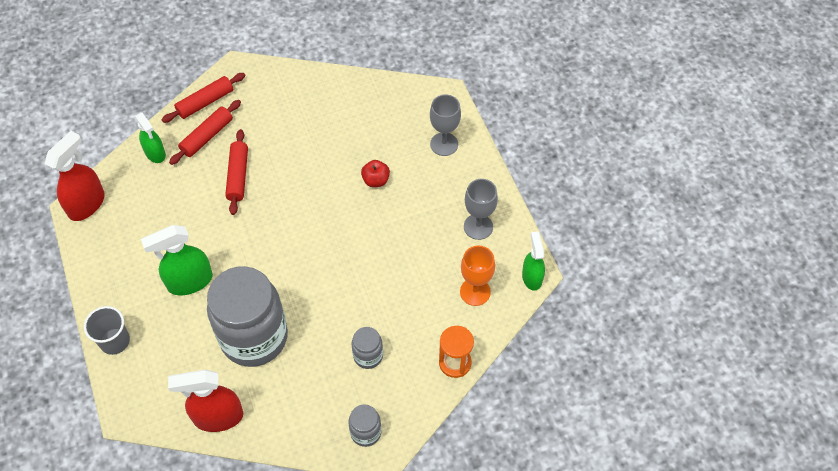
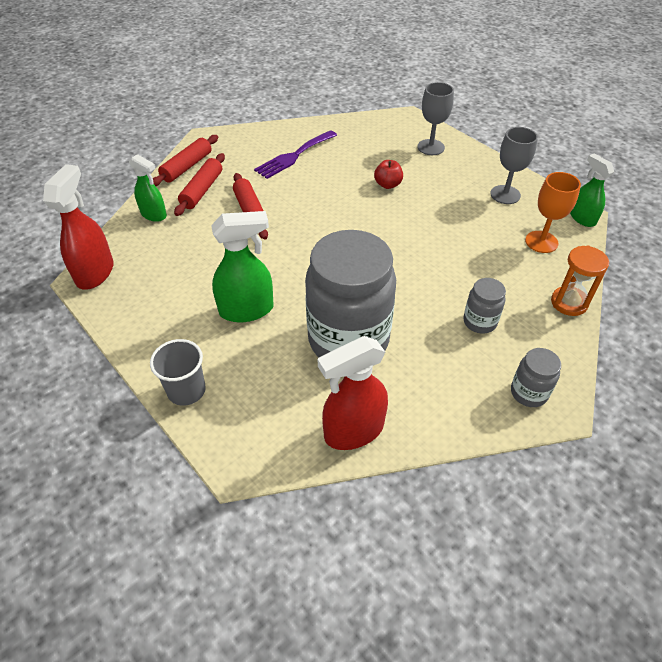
camera: 20 degrees left, 10 degrees down
(189, 281) = (247, 310): green spray bottle -> green spray bottle turned 150 degrees counterclockwise
(308, 117) = (294, 156): none -> purple fork

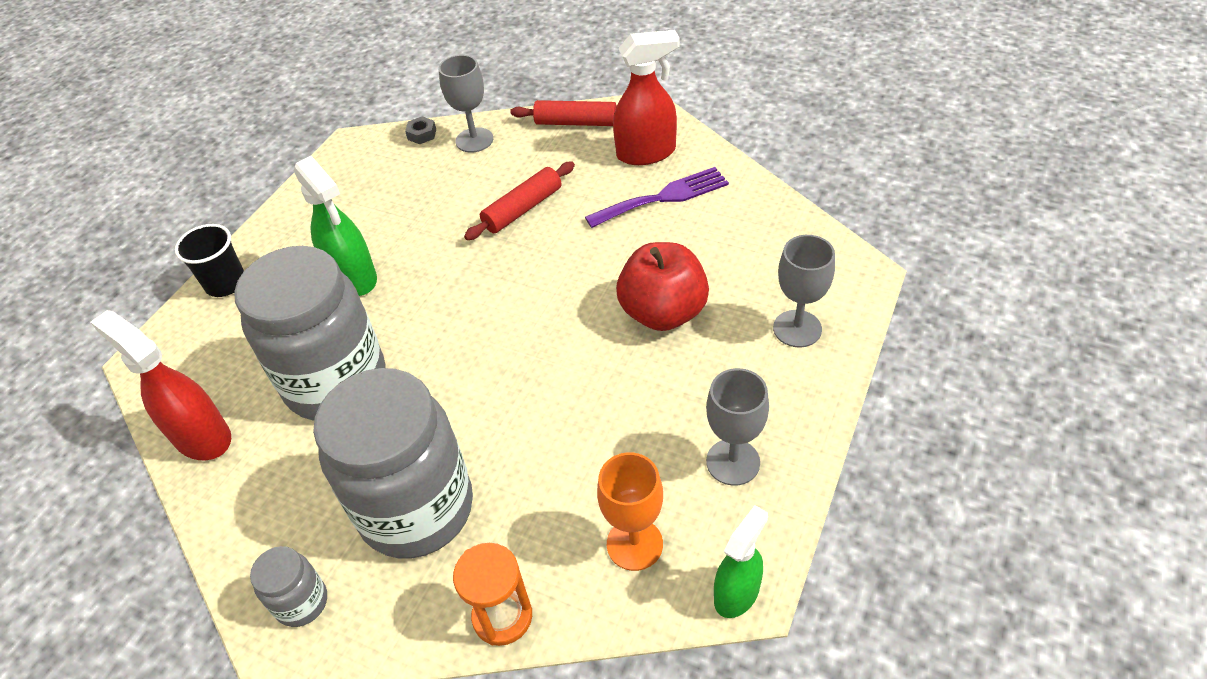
camera: 70 degrees right, 0 degrees up
(95, 272) = (364, 146): red spray bottle -> red spray bottle (646, 153)
(116, 238) = (422, 134): none -> grey nut
(154, 215) = (474, 140): green spray bottle -> grey goblet
(186, 390) = (226, 283): grey cup -> black cup
(202, 190) = (539, 154): red rolling pin -> none
(294, 156) = (663, 197): purple fork -> purple fork turned 135 degrees clockwise
(387, 184) = (663, 312): red apple -> red apple, size x1.94
(479, 322) = (416, 509): grey jar -> grey jar, size x2.31

